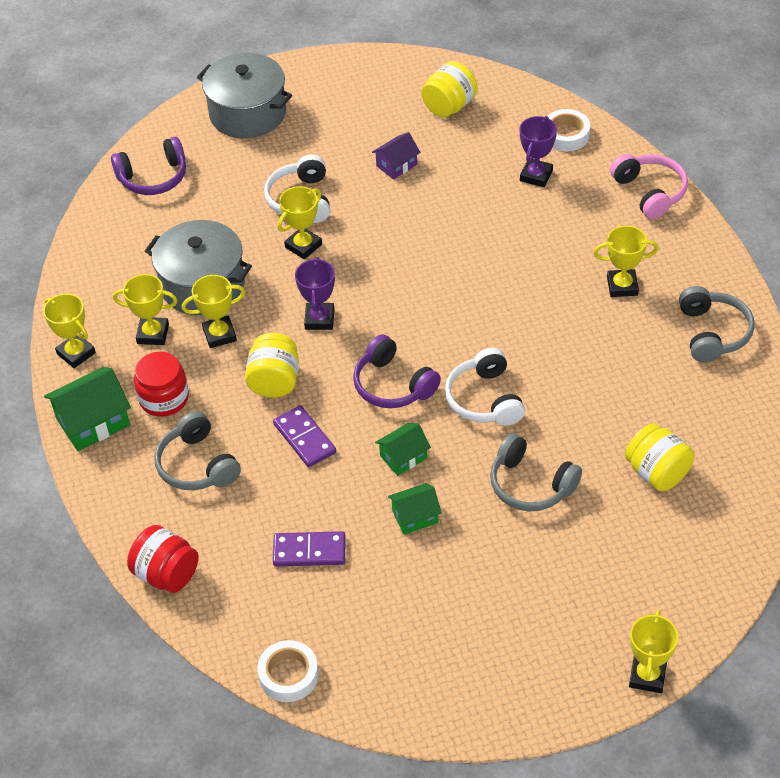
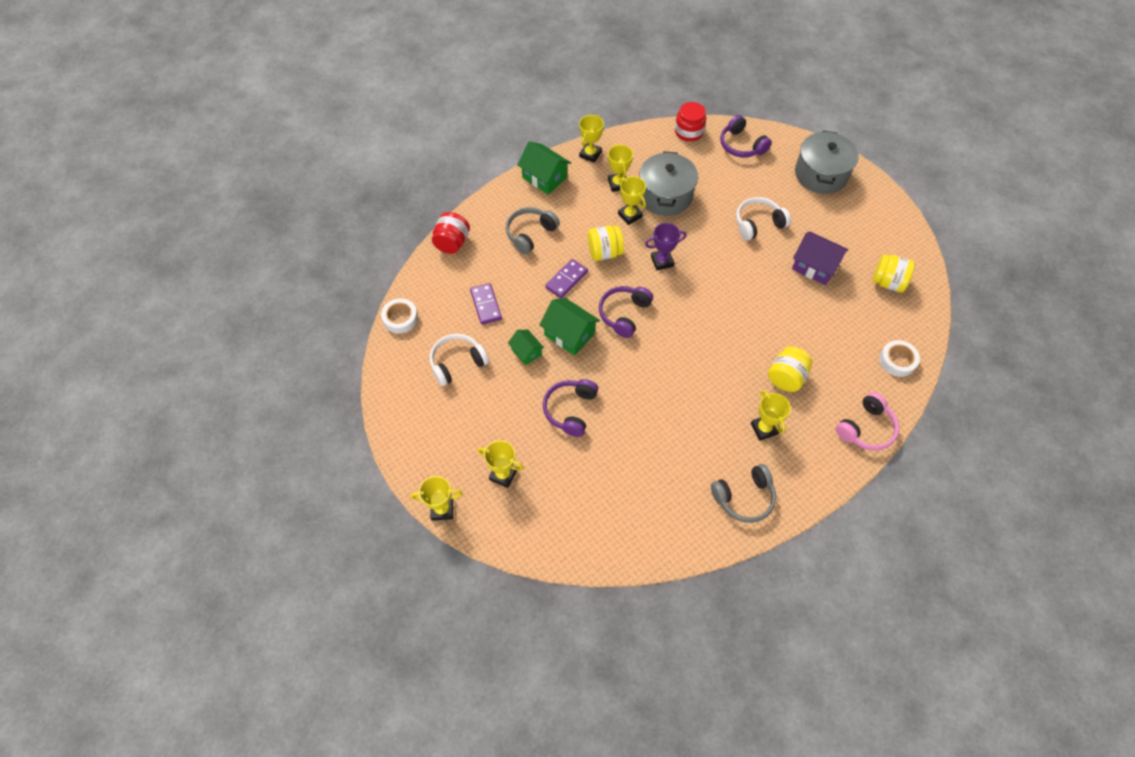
camera: 70 degrees right, 10 degrees up
(164, 398) = (572, 204): red jar -> red jar (688, 132)
(303, 246) = (719, 236): yellow trophy -> yellow trophy (503, 475)
(396, 165) = (814, 266): purple house -> purple house, size x1.64
(403, 457) = (569, 334): green house -> green house, size x1.64
(484, 399) = (631, 367): white headphones -> white headphones (457, 363)
(530, 485) = (570, 410): grey headphones -> purple headphones
(536, 176) = (846, 351): purple trophy -> none
(657, 472) = (604, 484): yellow jar -> yellow jar (786, 377)

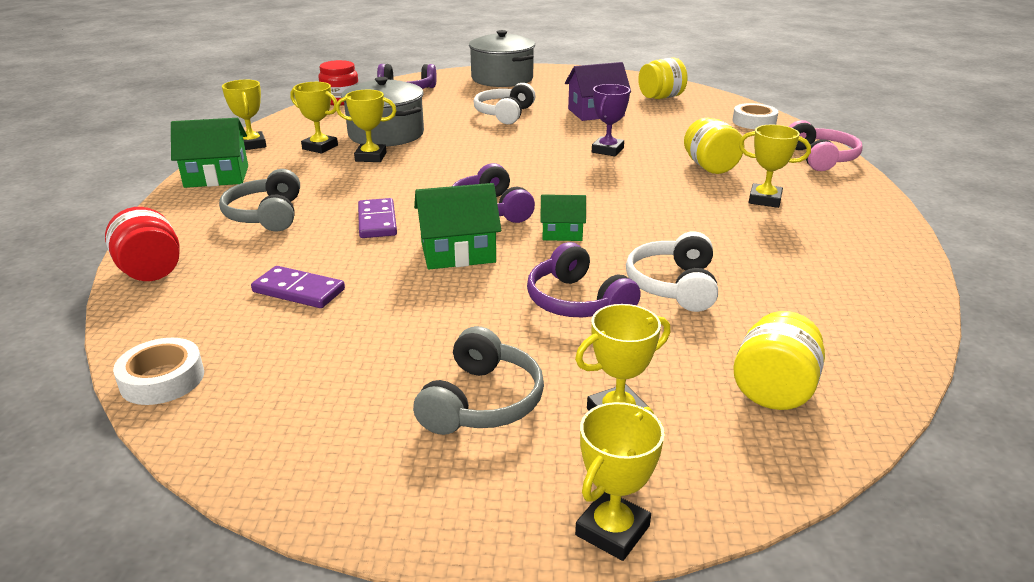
camera: 50 degrees left, 30 degrees down
(457, 363) = (344, 361): white headphones -> white headphones (673, 285)
(526, 352) = (430, 294): green house -> green house (562, 233)
(604, 252) = (387, 187): yellow jar -> yellow jar (773, 390)
(662, 261) = (461, 165): purple trophy -> purple trophy (607, 150)
(744, 497) = (855, 245): grey headphones -> grey headphones (482, 402)

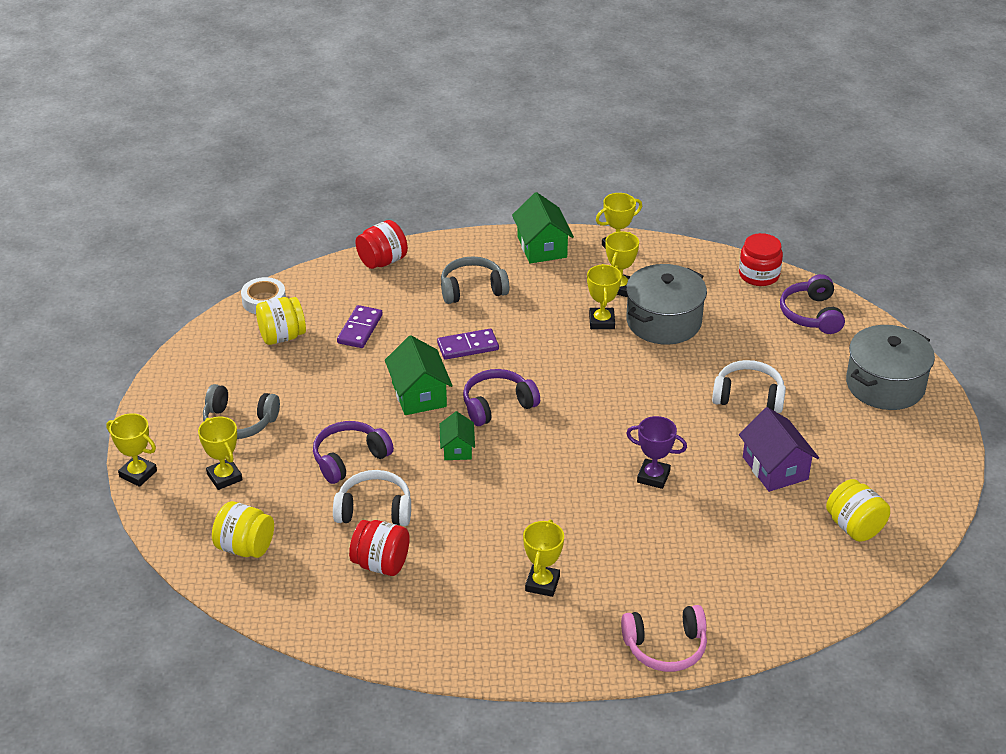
camera: 85 degrees right, 10 degrees up
(710, 167) = (621, 552): yellow jar -> yellow jar (282, 336)
(754, 122) = (779, 606): white tape -> none
(768, 283) = (381, 564): none -> red jar

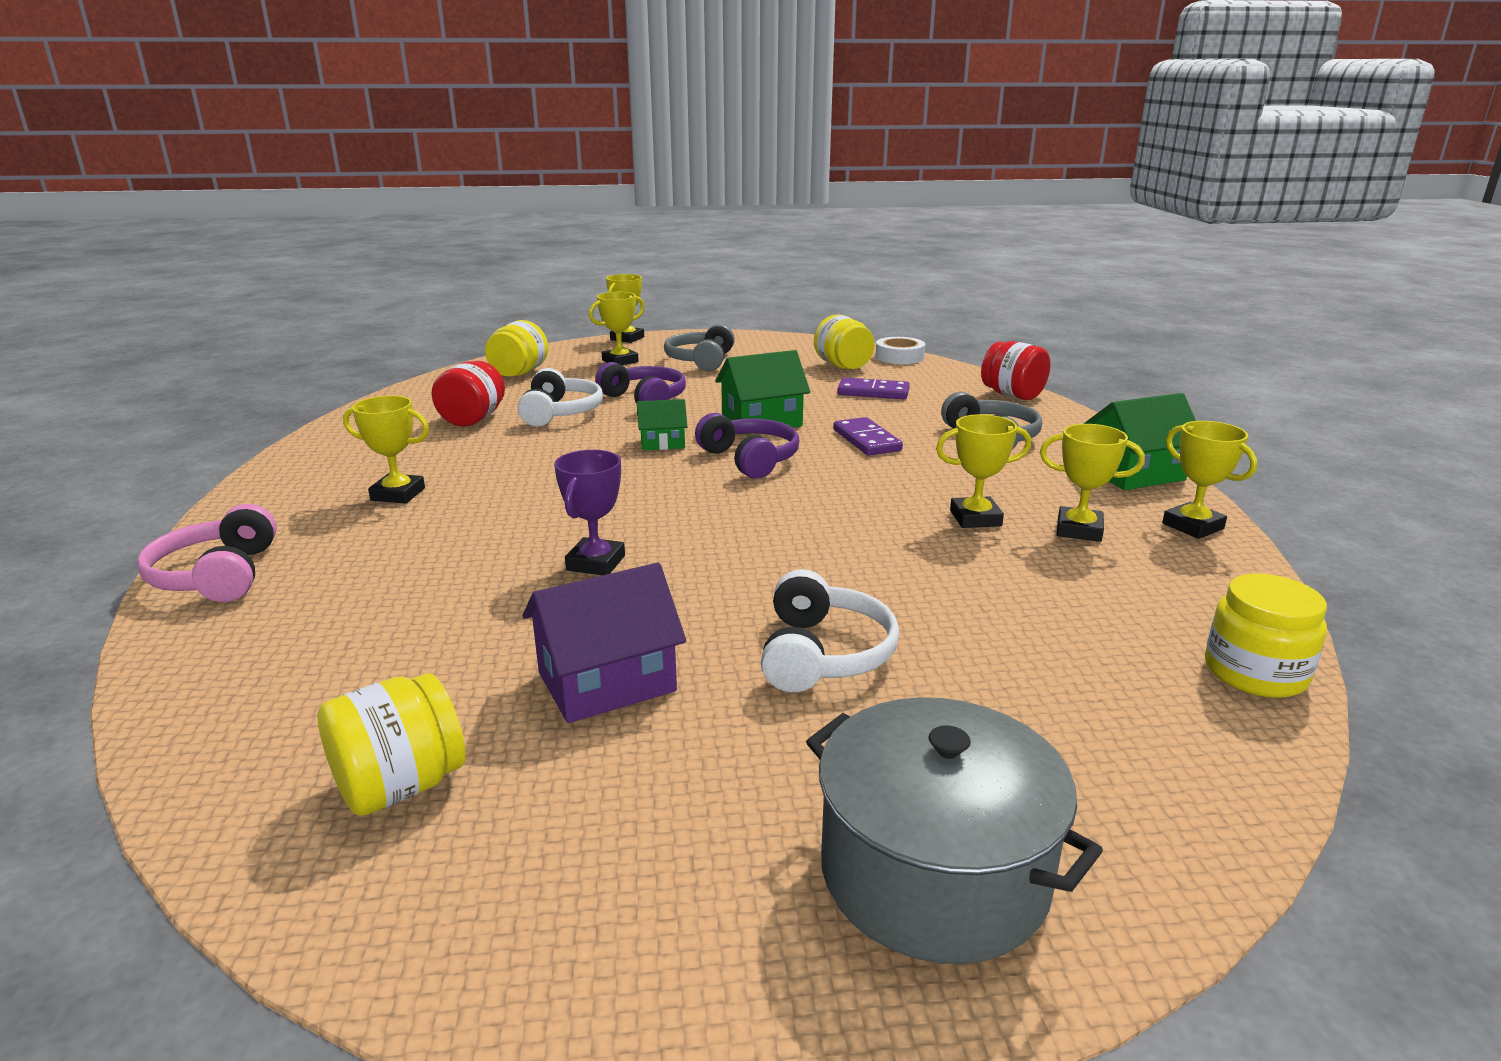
camera: 85 degrees right, 15 degrees down
(663, 321) = (1010, 568): grey pot -> none
(759, 275) = (1255, 672): red jar -> yellow jar
(811, 314) = (1162, 747): purple headphones -> none

